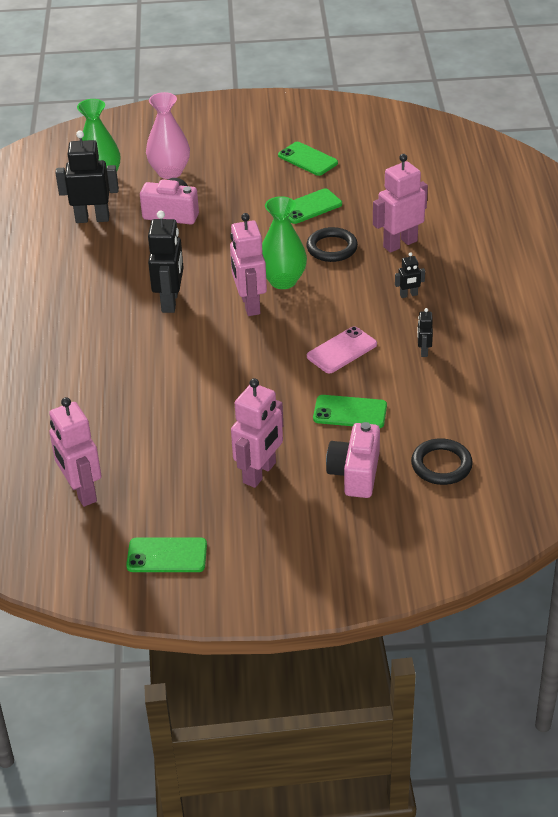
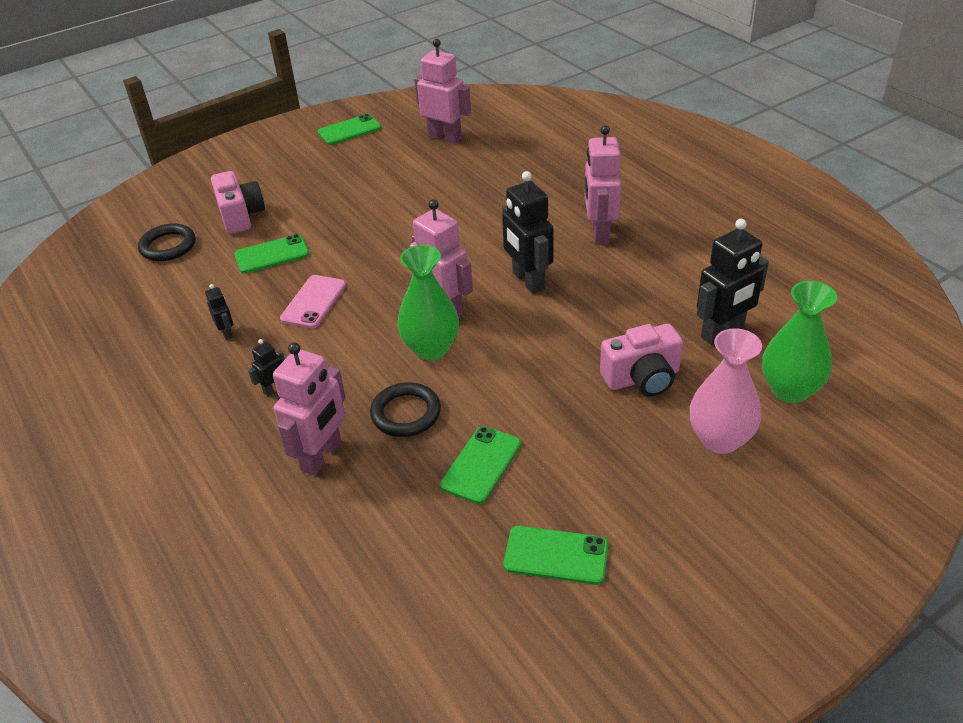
camera: 150 degrees right, 0 degrees up
(260, 473) = (320, 190): pink robot -> pink robot (599, 233)

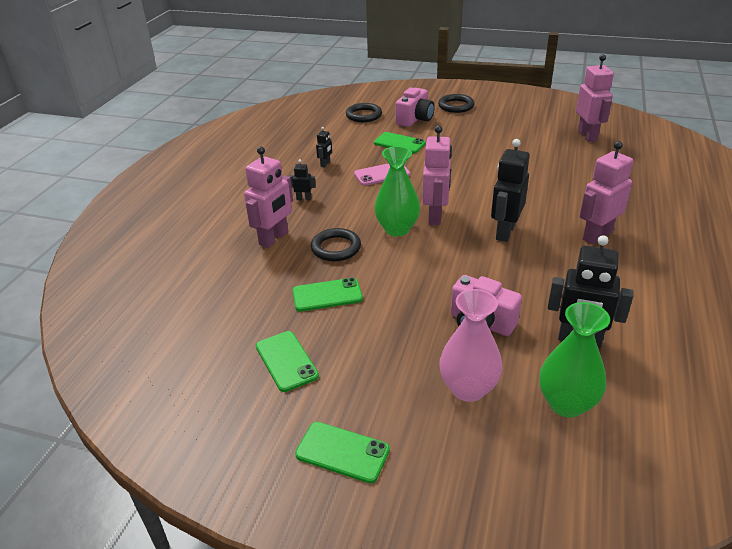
camera: 50 degrees right, 5 degrees down
(262, 174) = (456, 106): none -> black ring
(322, 456) = (274, 238): pink robot -> pink robot turned 45 degrees counterclockwise
(349, 130) = (537, 107): green phone -> green phone (342, 452)

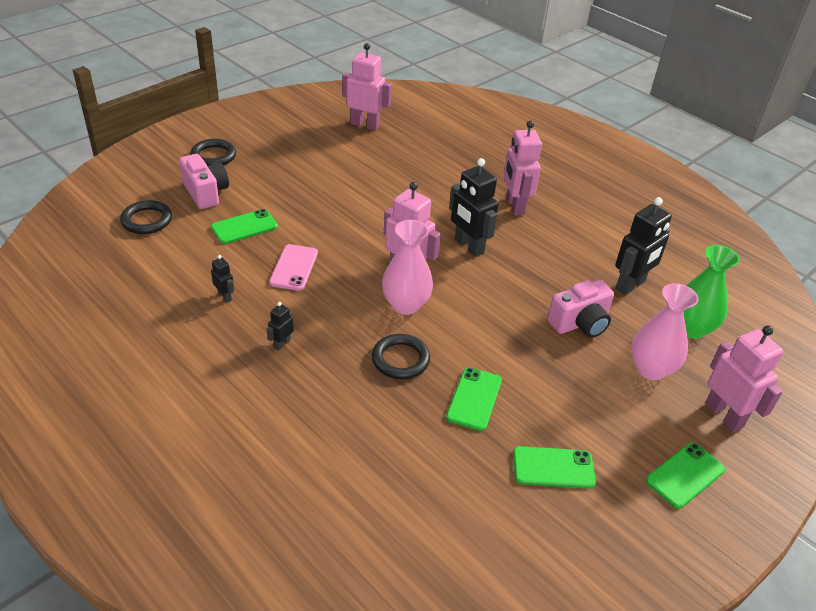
camera: 65 degrees left, 5 degrees up
(274, 238) = (340, 399): pink robot -> pink robot (724, 415)
(397, 229) = (405, 305): green vase -> pink vase

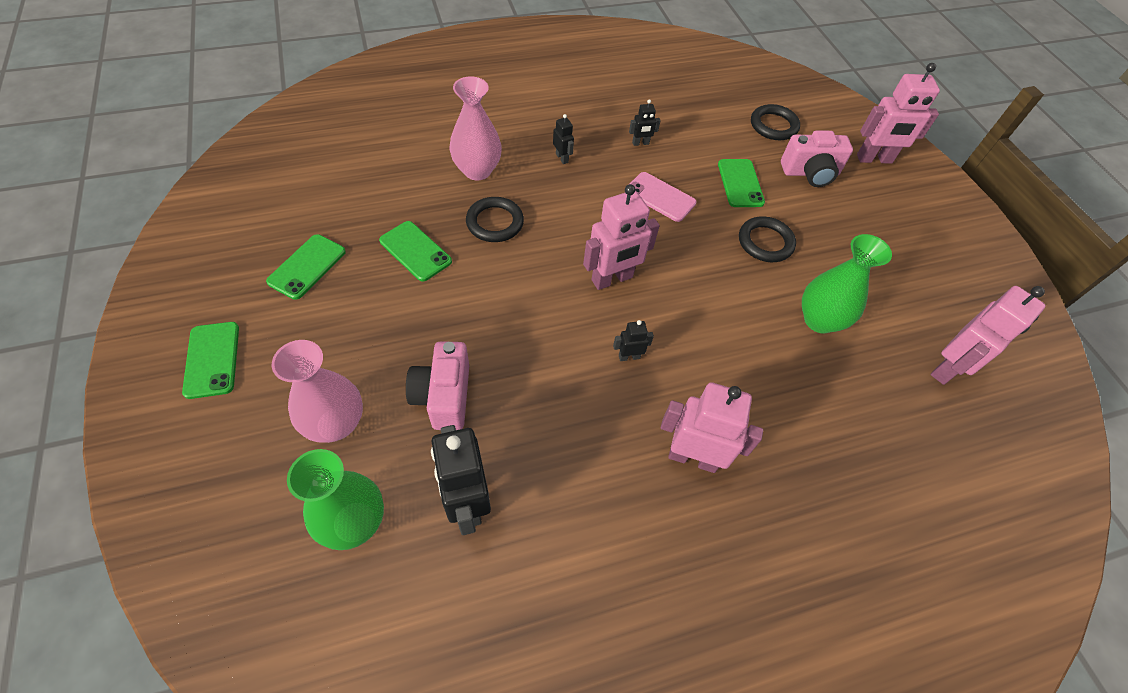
camera: 115 degrees right, 15 degrees up
(213, 156) = (883, 197): black ring -> black ring (765, 242)
(366, 173) = (819, 320): none -> green vase
(405, 305) = (563, 256): pink vase -> pink vase (477, 170)
(468, 246) = (629, 356): black robot -> black robot, size x0.48
(724, 415) = (229, 451): pink robot -> pink robot (874, 159)

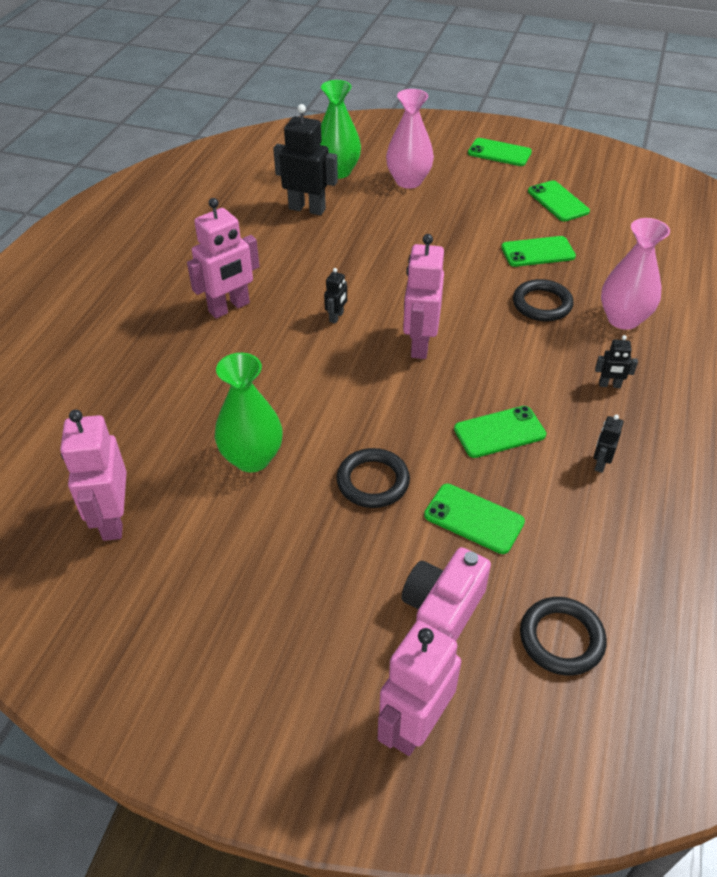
camera: 130 degrees right, 10 degrees down
(443, 396) = (388, 223): pink camera -> none
(660, 197) = (499, 432): pink phone -> green phone

